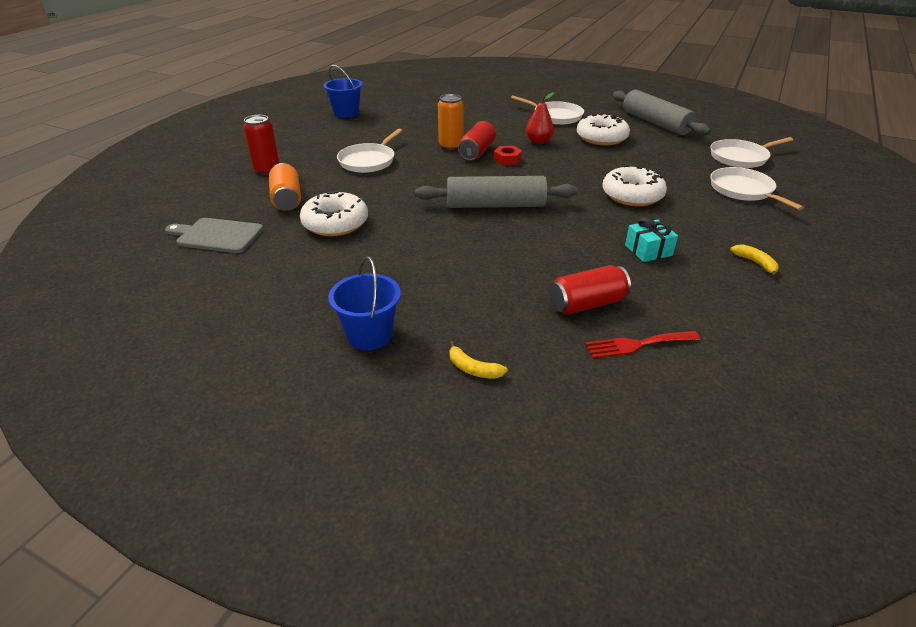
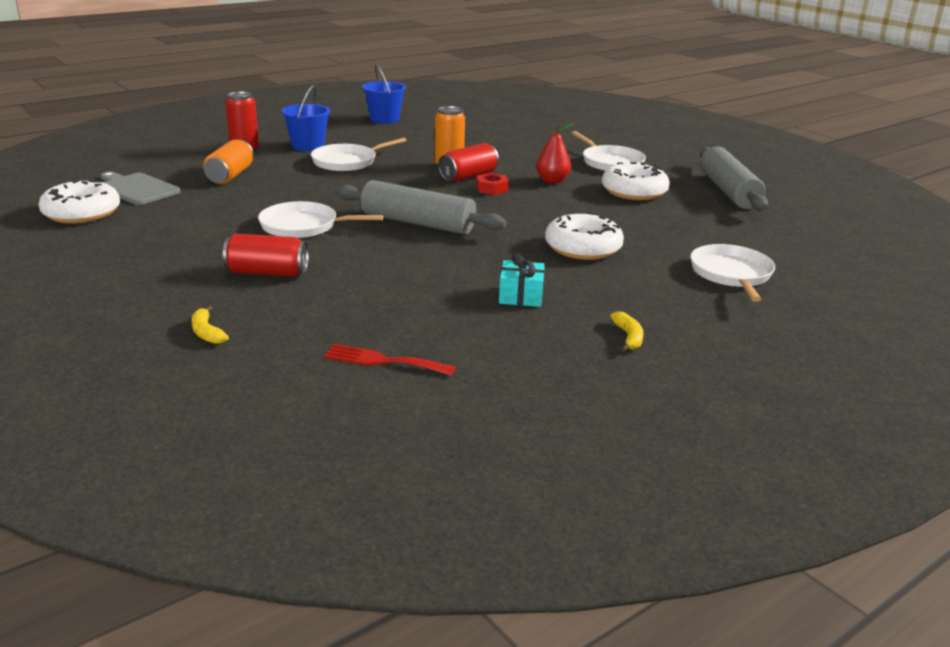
camera: 25 degrees right, 10 degrees down
(335, 223) = (245, 202): white donut -> white donut (82, 213)
(369, 335) = (158, 286): blue bucket -> blue bucket (308, 146)
(587, 304) = (384, 319): red can -> red can (267, 273)
(740, 157) = (785, 245): white pan -> white pan (303, 226)

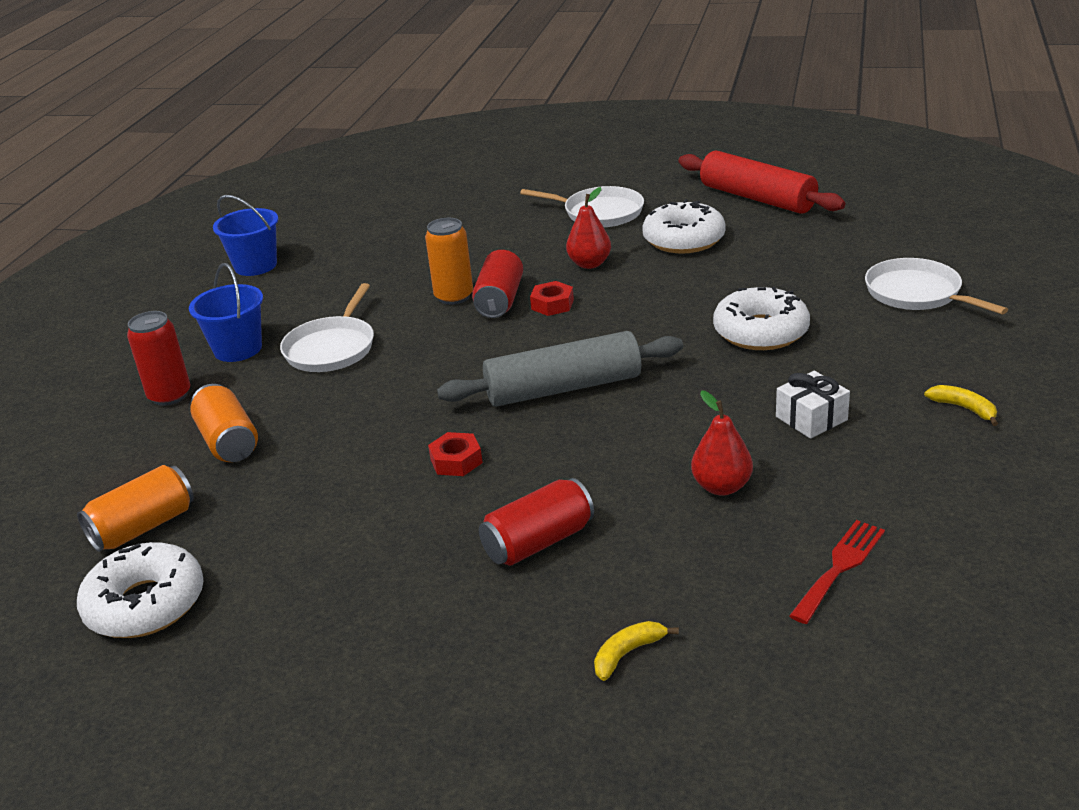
camera: 35 degrees left, 5 degrees up
(136, 188) = (143, 527): grey cutting board -> orange can
(207, 333) = (627, 654): yellow banana -> yellow banana turned 120 degrees clockwise
(303, 226) = (456, 461): white pan -> red nut
(383, 361) = (840, 567): red fork -> red fork turned 150 degrees clockwise
(402, 298) = (721, 487): none -> red pear
(521, 296) = (811, 418): turquoise gift -> white gift
(728, 191) = (757, 198): grey rolling pin -> red rolling pin

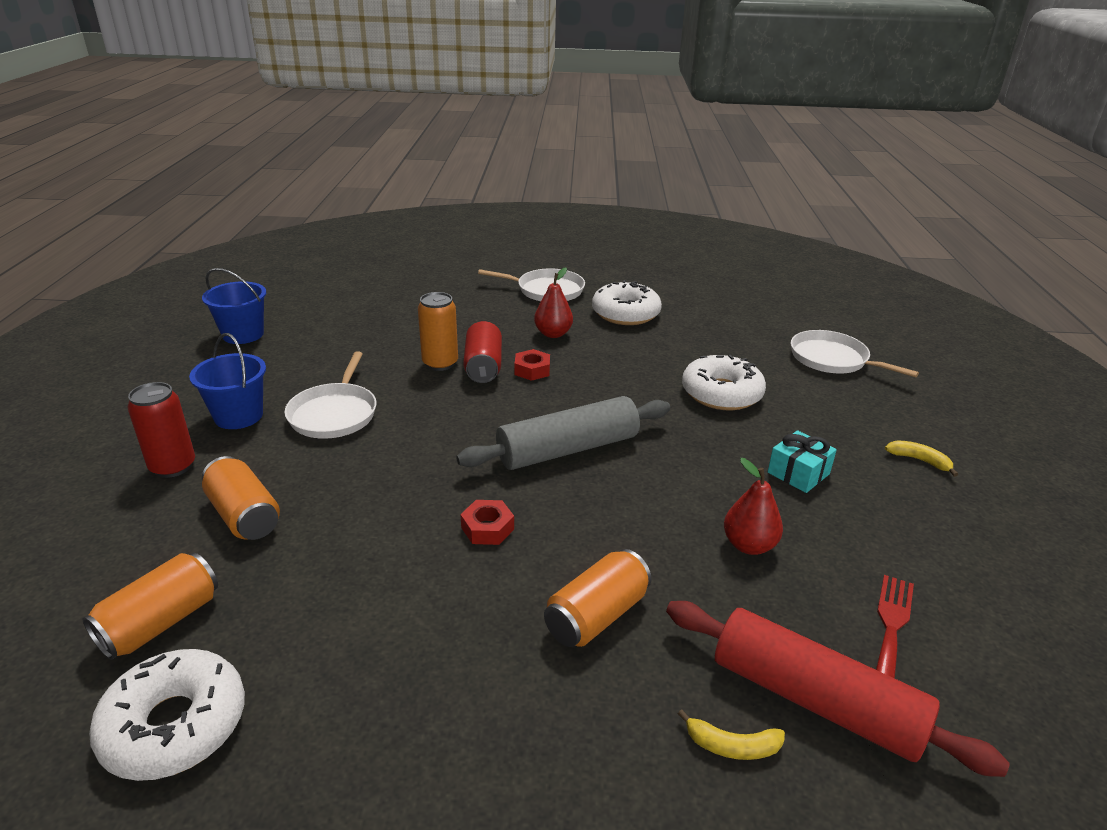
camera: 15 degrees left, 0 degrees up
(538, 542) = (596, 616): red can -> orange can
(627, 654) = (732, 746): yellow banana -> yellow banana turned 120 degrees counterclockwise
(757, 198) = (672, 280): red rolling pin -> red rolling pin (814, 700)
(811, 418) = (798, 473): white gift -> turquoise gift

